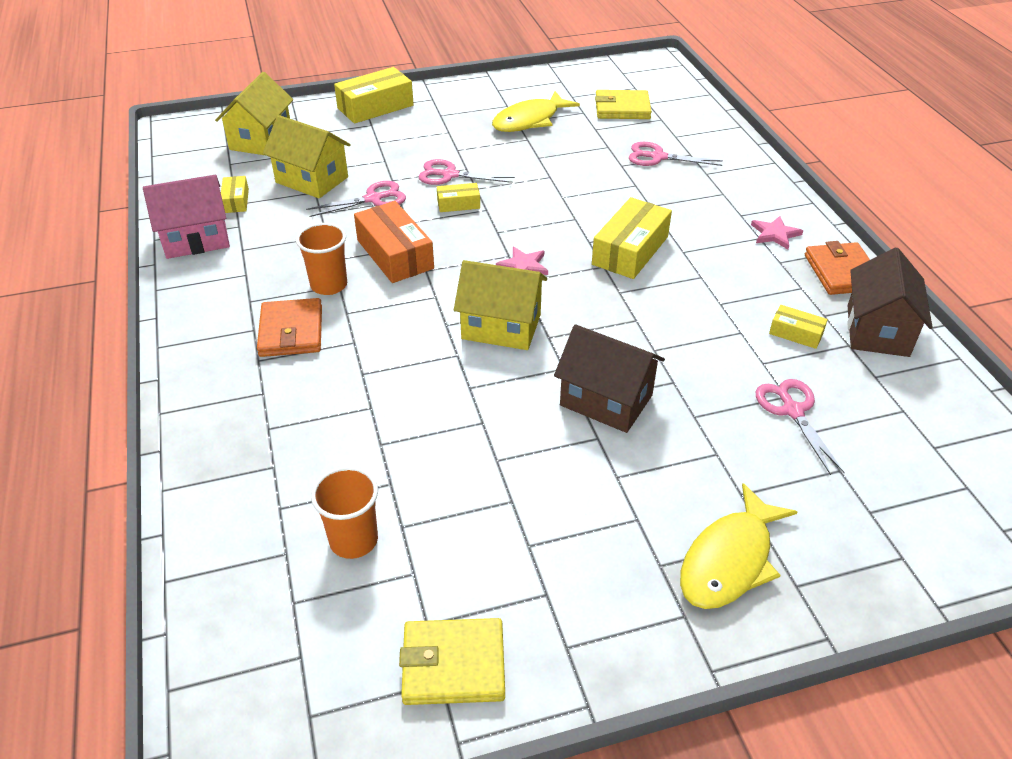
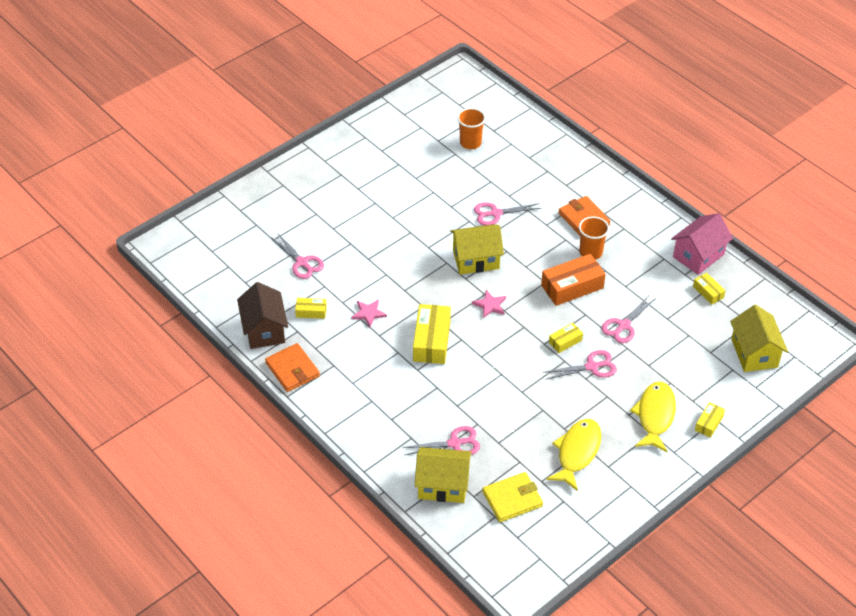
camera: 155 degrees right, 5 degrees up
(312, 180) = (679, 328): yellow house -> yellow house (443, 485)
(375, 107) = (709, 423): yellow box -> yellow box, size x0.53
(395, 254) = (572, 286): orange box -> orange box turned 60 degrees counterclockwise
(417, 384) = (495, 213): none -> pink scissors
(453, 665) = (403, 119): yellow wallet -> none
(606, 400) = (397, 237): brown house -> none
(729, 560) = (313, 185): yellow fish -> yellow fish (655, 416)
(775, 234) = (343, 389): pink star -> pink star (368, 313)

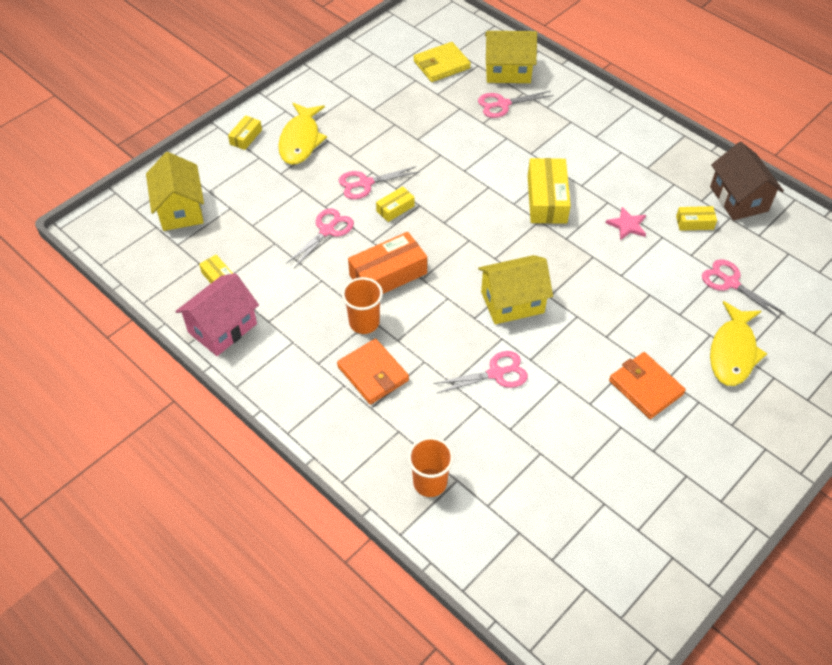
camera: 175 degrees right, 5 degrees up
(292, 369) = (689, 160): orange wallet -> orange wallet (645, 387)
(470, 143) = (552, 502): orange cup -> orange cup (430, 482)
(490, 305) = (486, 244): pink star -> none
(577, 452) = (381, 104): yellow fish -> yellow fish (733, 352)

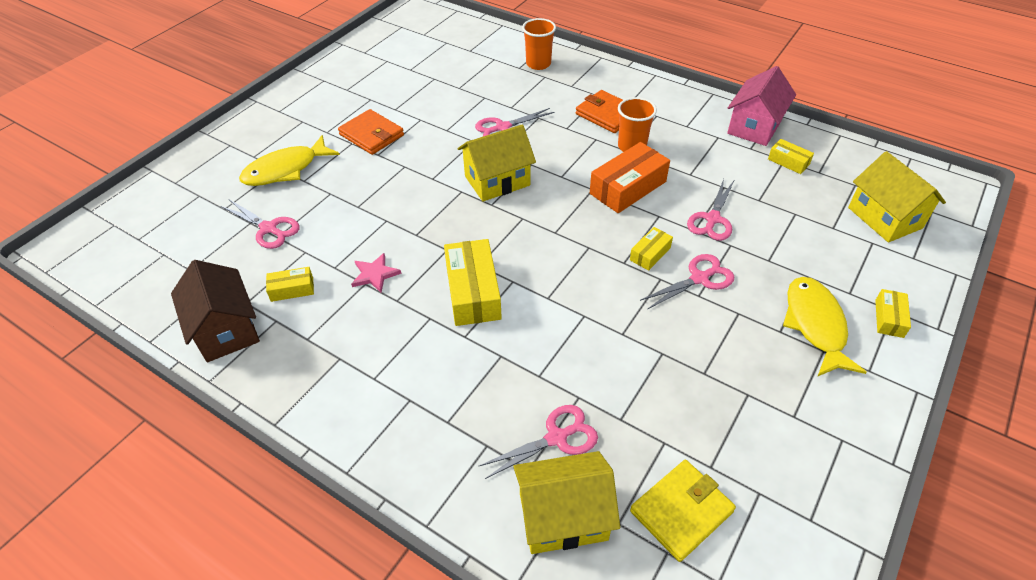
camera: 170 degrees right, 5 degrees down
(733, 352) = (285, 169): yellow fish -> yellow fish turned 135 degrees counterclockwise

